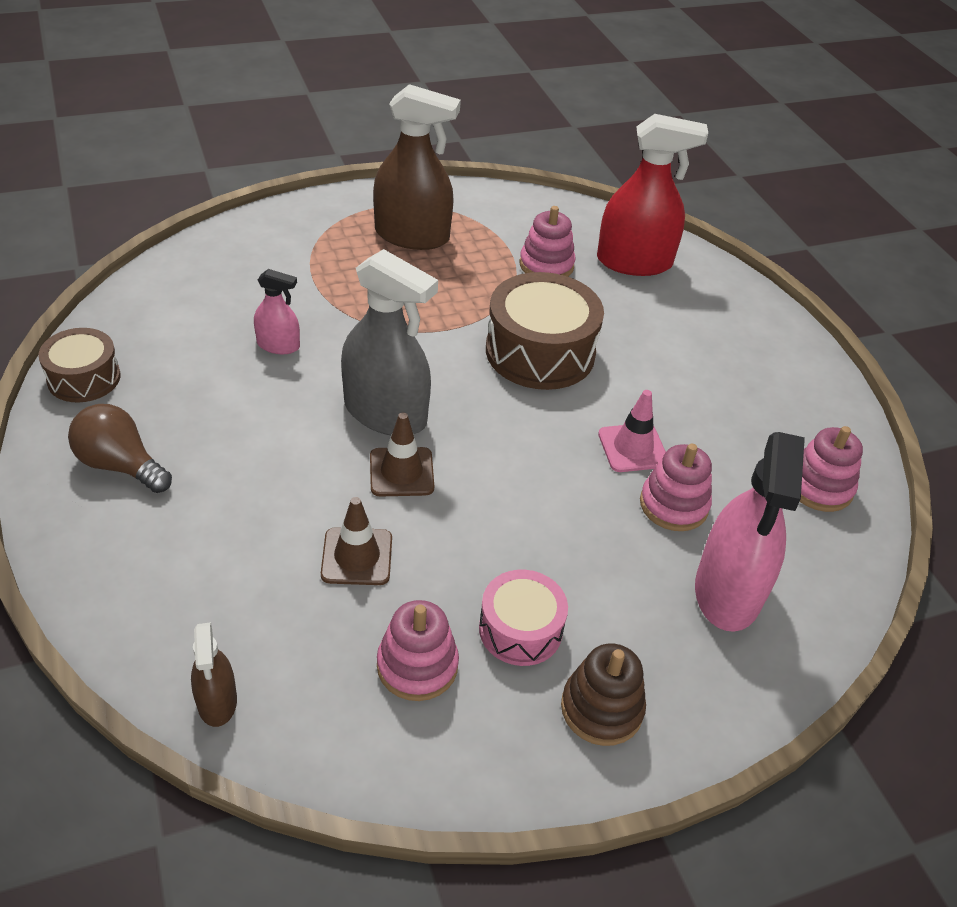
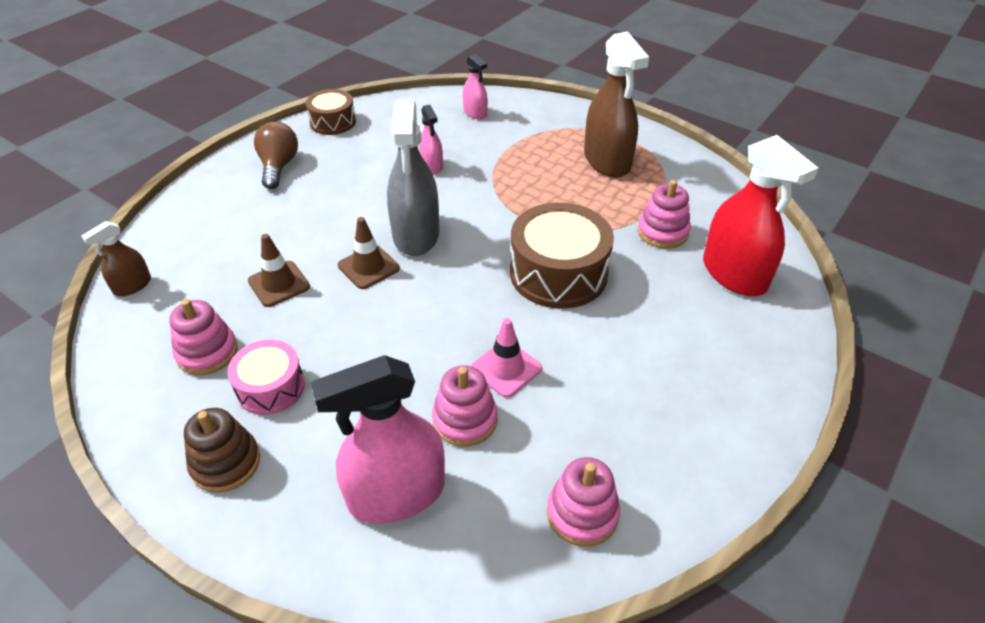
camera: 60 degrees right, 0 degrees up
(219, 267) = (475, 113): none -> pink spray bottle

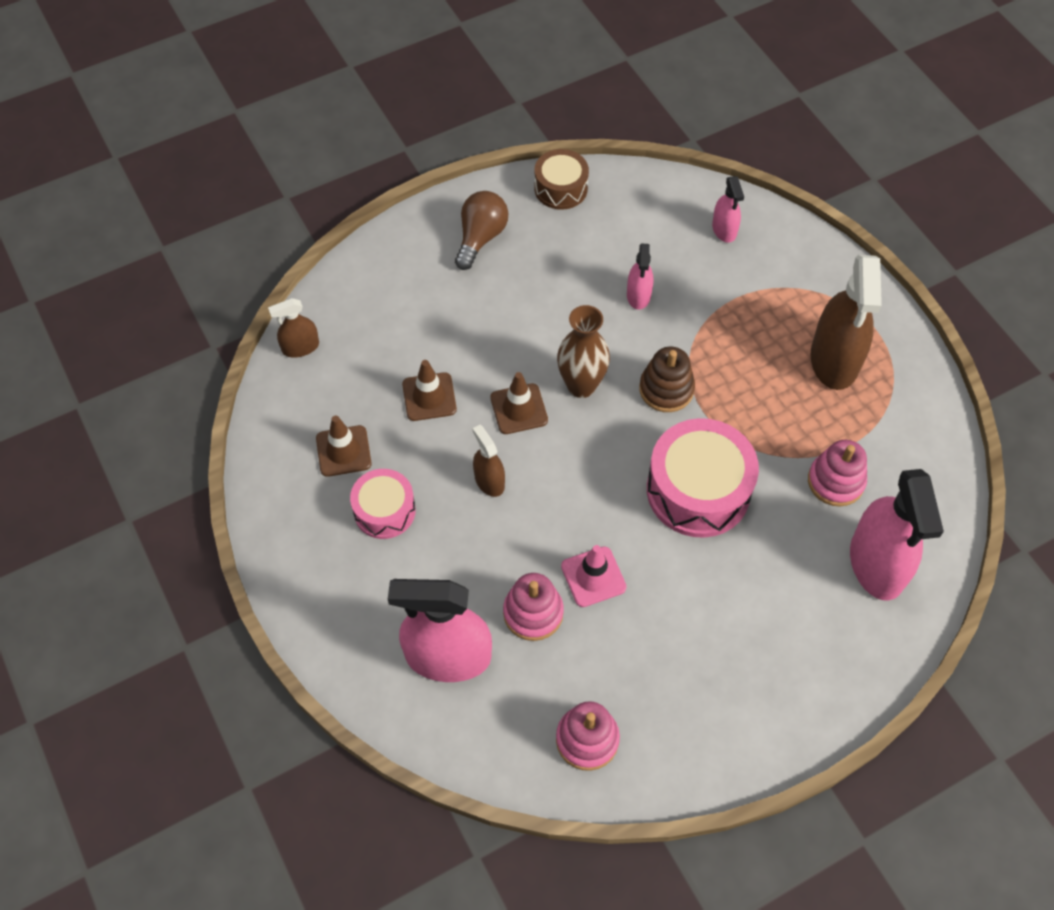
camera: 25 degrees right, 15 degrees up
(207, 352) = (343, 451): pink stacking toy -> brown traffic cone
(226, 463) = (326, 570): brown stacking toy -> brown stacking toy (666, 389)
(367, 328) = (489, 481): none -> brown spray bottle
(416, 235) = (581, 386): grey spray bottle -> brown vase
(558, 273) = (698, 490): brown drum -> pink drum
(734, 274) = (877, 564): red spray bottle -> pink spray bottle

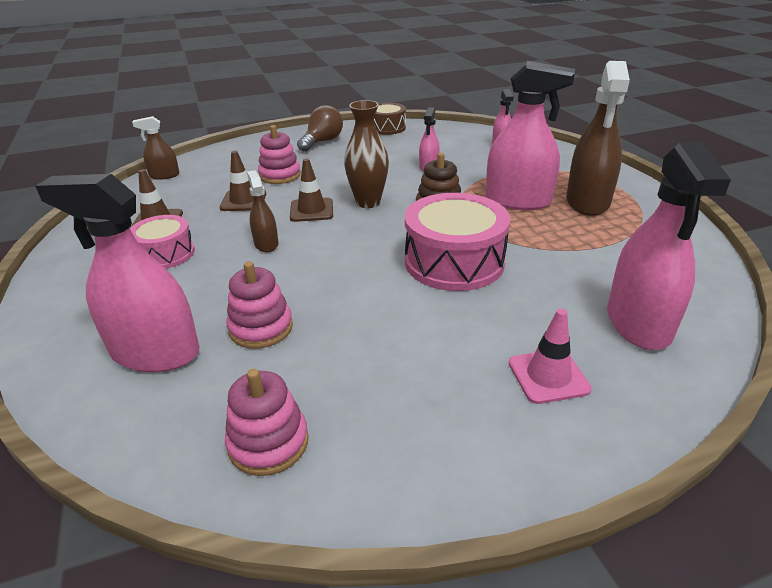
camera: 10 degrees right, 25 degrees down
(593, 577) = (333, 308): pink traffic cone -> pink traffic cone (548, 376)
(755, 365) = (518, 201): none -> pink spray bottle
(835, 481) = (590, 265): pink stacking toy -> pink stacking toy (280, 175)

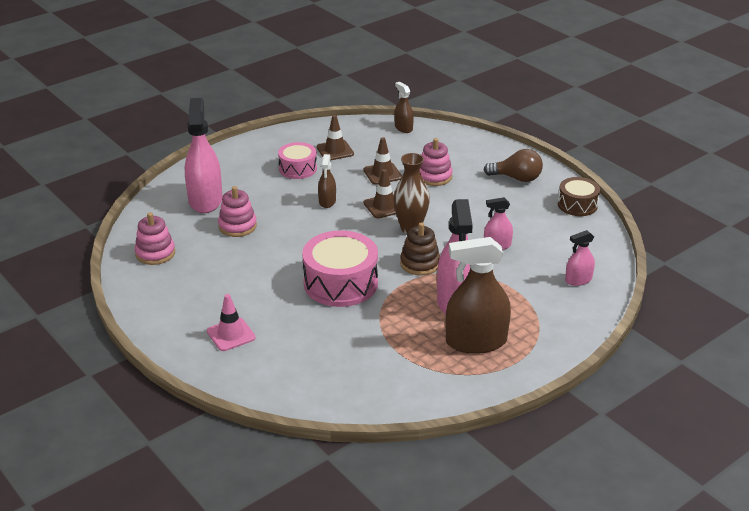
camera: 70 degrees right, 0 degrees up
(266, 244) = (327, 201): brown spray bottle -> brown spray bottle turned 135 degrees clockwise
(638, 323) = (298, 370): pink spray bottle -> none

